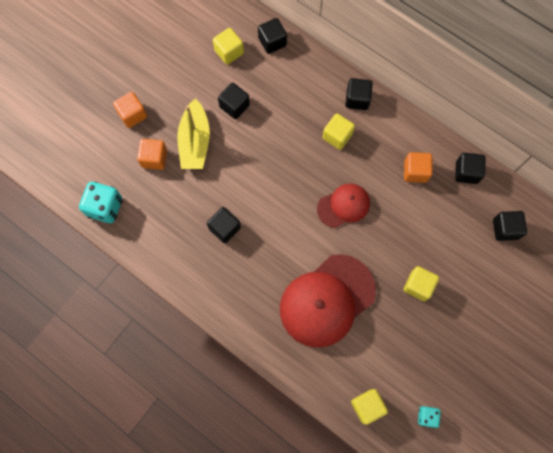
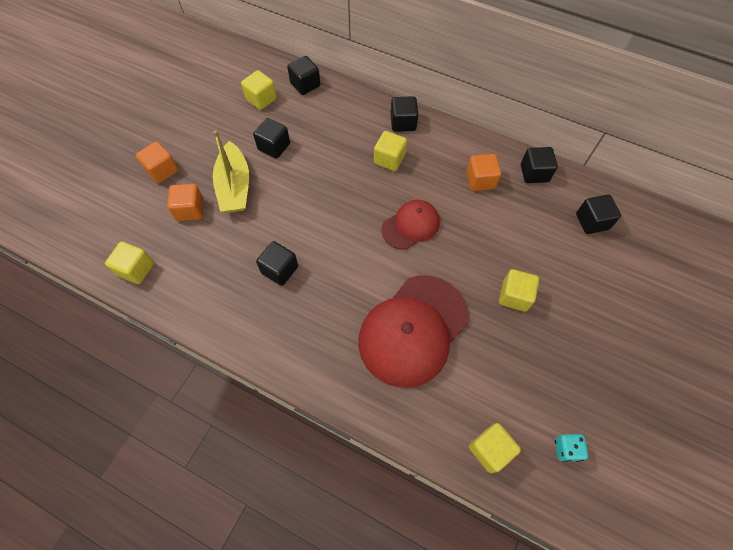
camera: 10 degrees left, 10 degrees down
(105, 207) = (136, 269): turquoise dice -> yellow cube

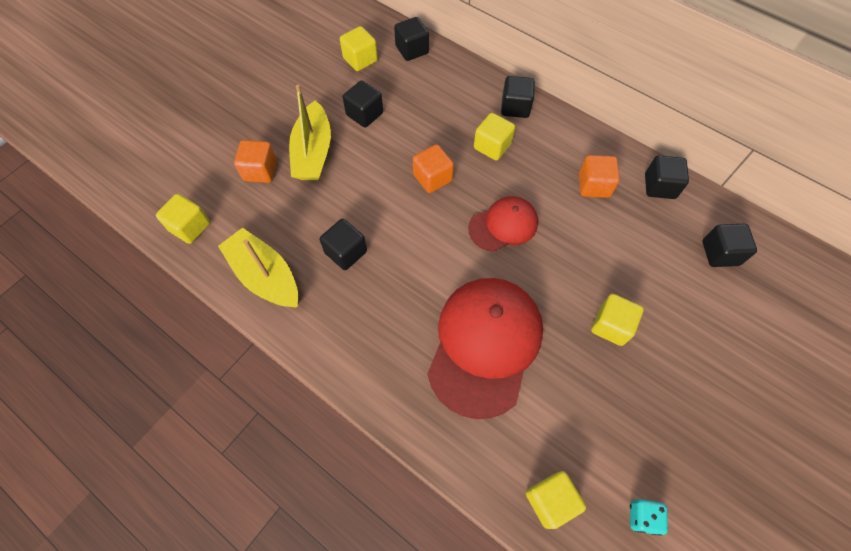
camera: 10 degrees right, 0 degrees up
(162, 170) = (238, 123): orange cube -> orange cube (432, 178)
(212, 302) = (265, 276): none -> yellow boat
(413, 330) = (485, 345): red cap -> red cap turned 150 degrees clockwise

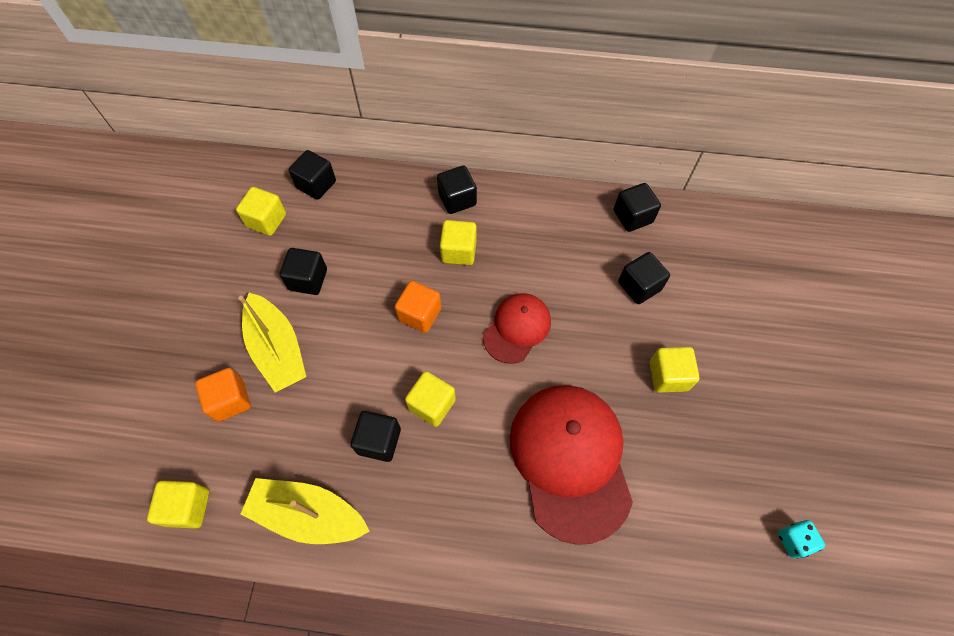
camera: 30 degrees left, 0 degrees up
(550, 500) = (713, 575): yellow cube -> yellow cube (432, 404)
(594, 185) = (575, 245): orange cube -> none
(720, 253) = (717, 255): black cube -> black cube (639, 286)

